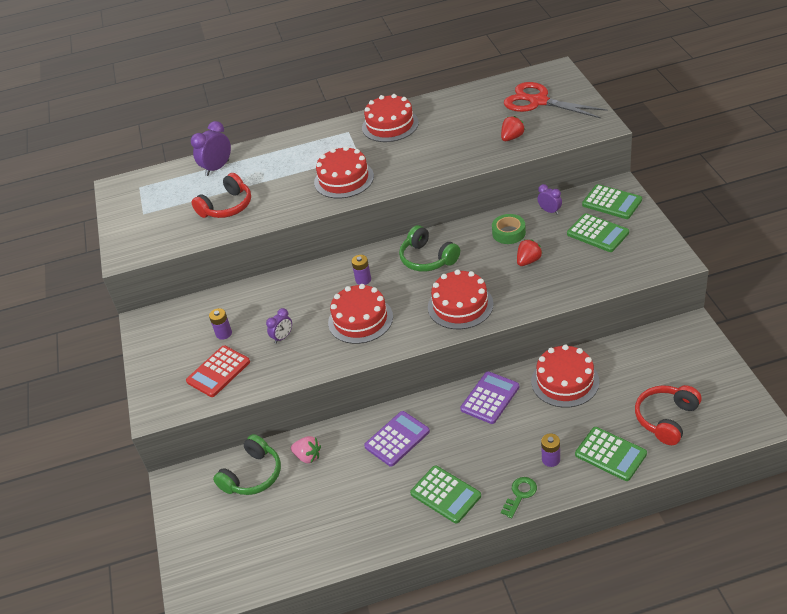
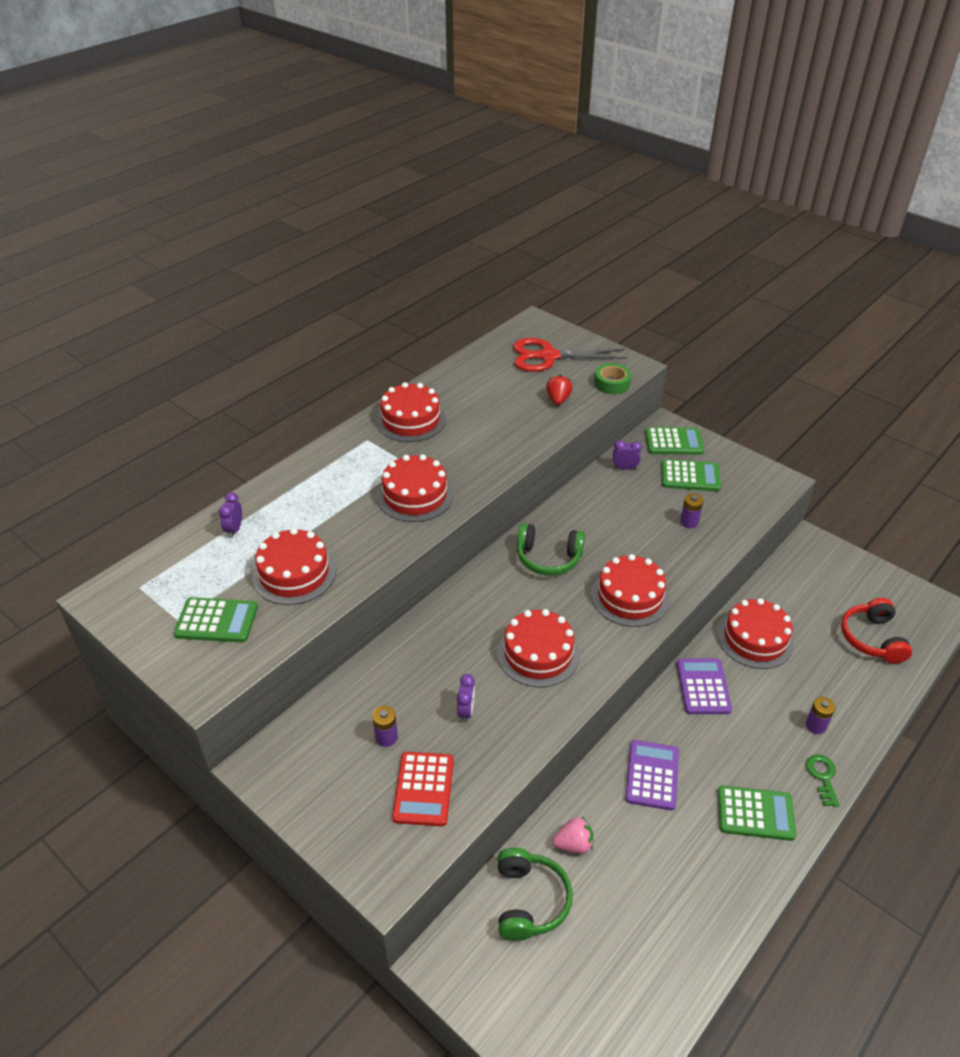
camera: 40 degrees left, 0 degrees up
(217, 168) = (234, 529): purple clock -> purple clock, size x0.60
(227, 207) = (294, 573): red headphones -> red cake
(363, 280) = (499, 606): purple battery -> purple battery (689, 522)
(508, 233) = (606, 503): green tape -> green tape (612, 383)
(528, 261) = (652, 525): red strawberry -> none
(610, 454) = (860, 695): green calculator -> green calculator (216, 621)

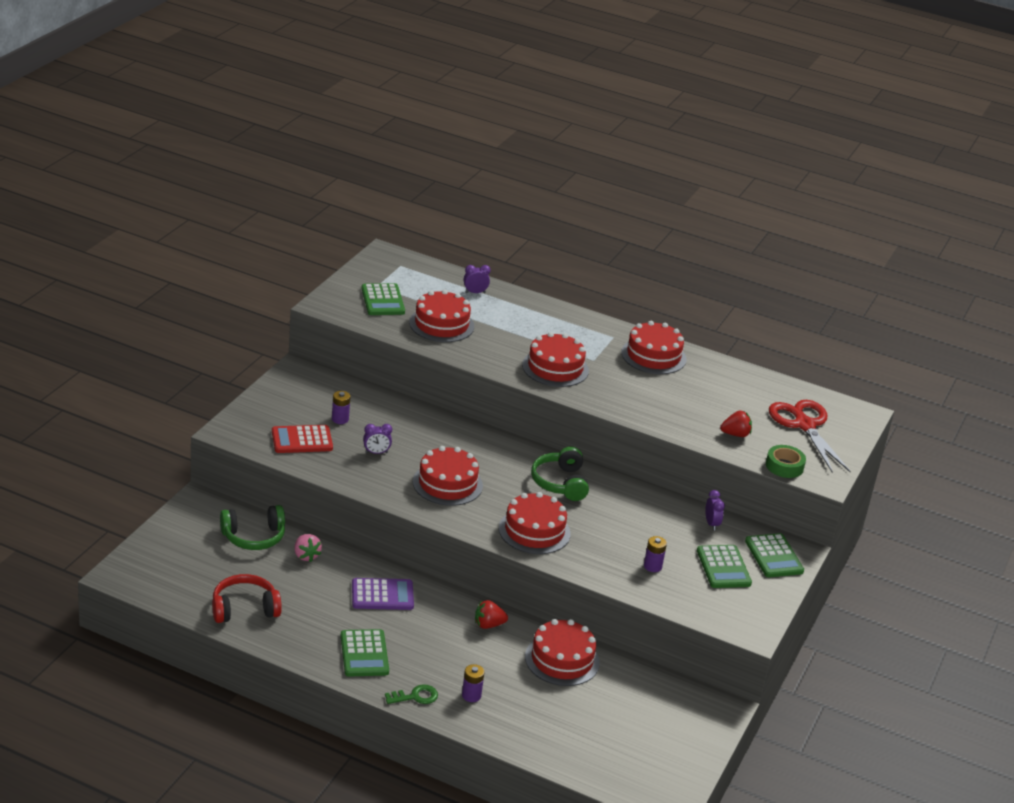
camera: 70 degrees right, 10 degrees down
(703, 687) = (488, 625): purple calculator -> red strawberry
(872, 638) = (599, 743): red headphones -> red headphones (244, 608)

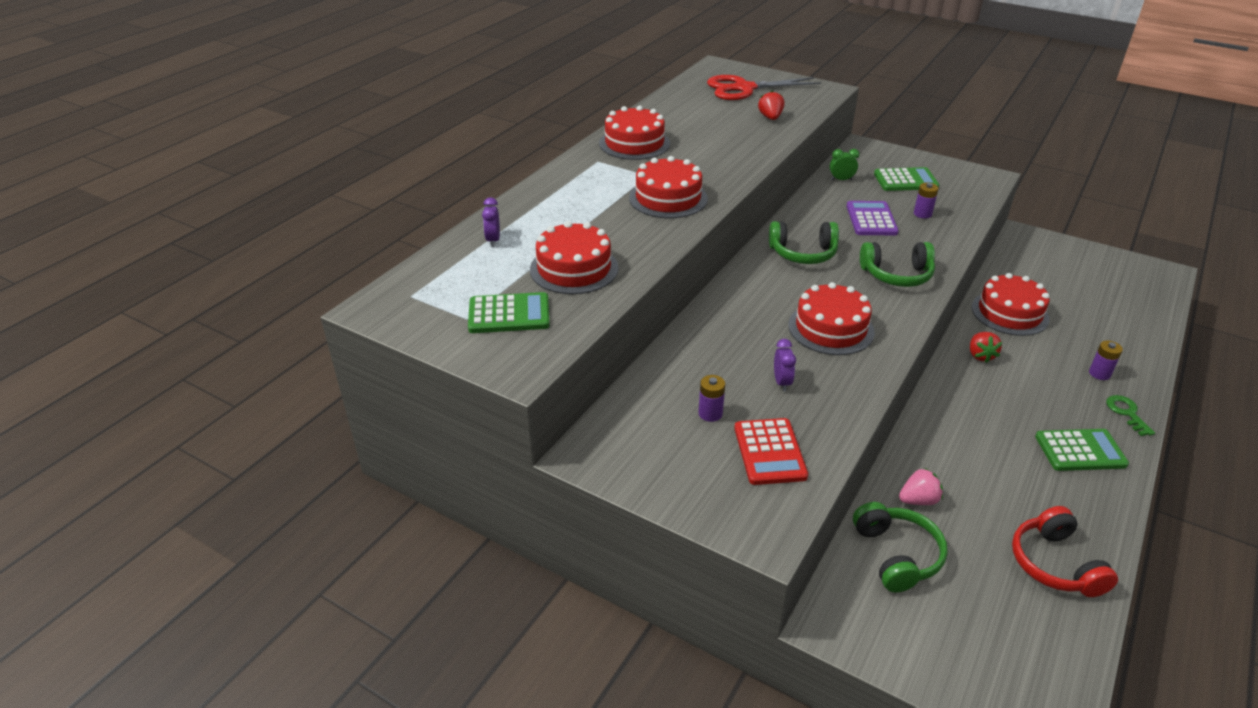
camera: 80 degrees left, 5 degrees up
(382, 595) = (967, 432): purple calculator -> purple calculator (871, 219)
(534, 531) = (897, 275): red cake -> green headphones
(711, 524) = (841, 180): purple clock -> green clock
(773, 556) = (877, 157): green calculator -> none
(784, 466) = (815, 102): green tape -> none

